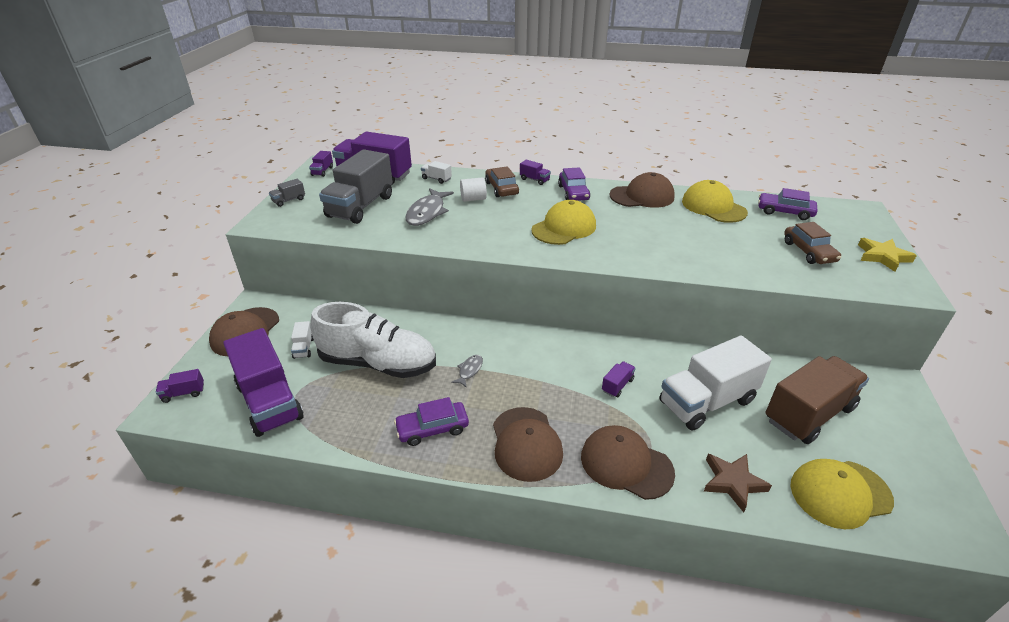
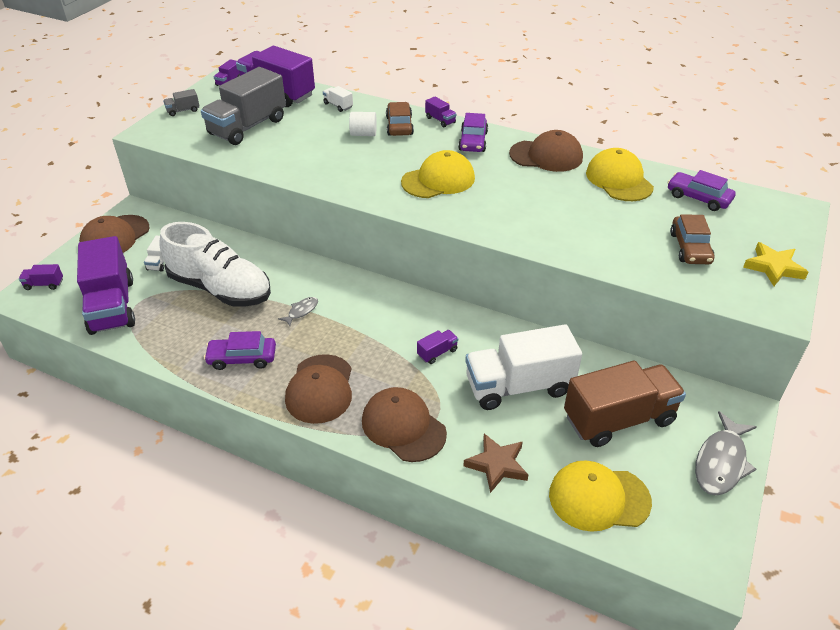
camera: 15 degrees right, 5 degrees up
(427, 213) = (309, 143): grey fish -> grey fish (721, 462)

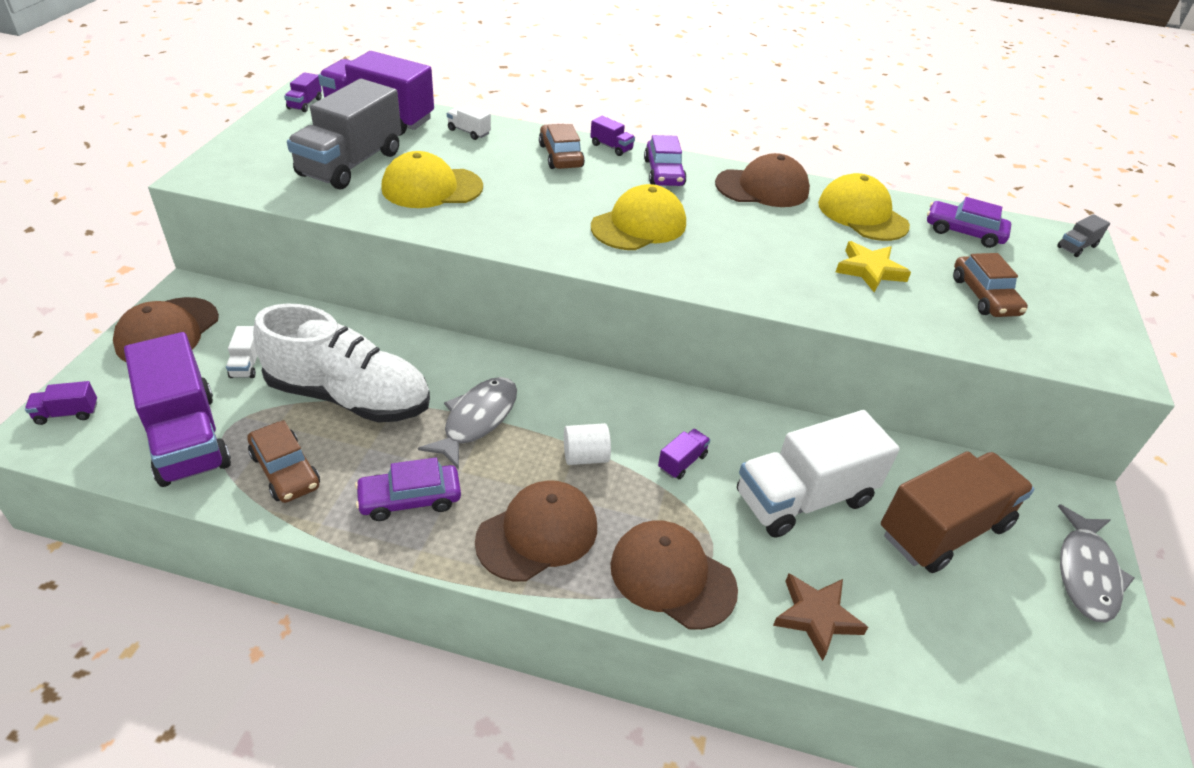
camera: 15 degrees left, 0 degrees up
(168, 332) = (285, 470): none -> brown car
(183, 110) = (248, 144): grey truck -> grey truck (1076, 247)
(301, 311) = (477, 420): grey fish -> grey fish, size x1.95
(320, 389) = (537, 533): brown cap -> brown cap turned 120 degrees counterclockwise
(363, 134) = (516, 168): white cylinder -> white cylinder (585, 457)
(598, 498) = (962, 647): yellow cap -> yellow cap (432, 188)
(773, 267) = (1089, 314): yellow star -> yellow star (869, 270)

